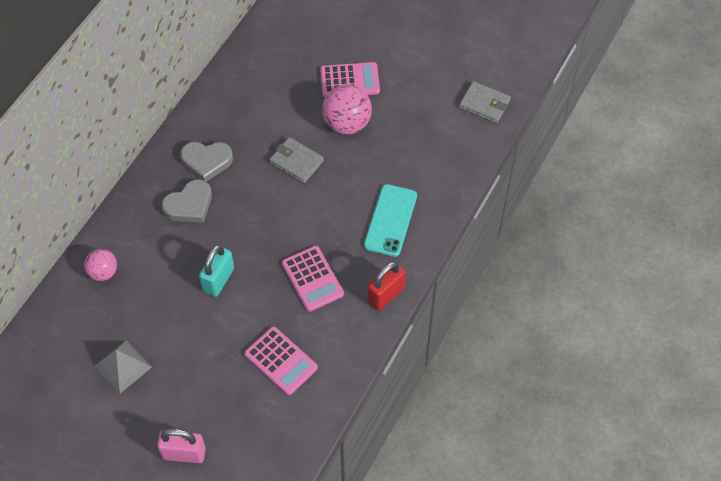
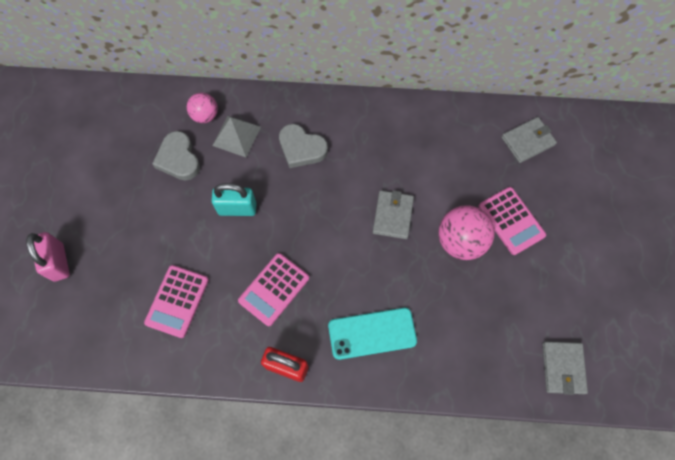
camera: 65 degrees right, 10 degrees up
(123, 366) = (123, 174): grey pyramid -> grey pyramid (236, 136)
(207, 161) = (353, 140): grey heart -> grey heart (178, 159)
(287, 36) = (527, 141): none -> grey wallet

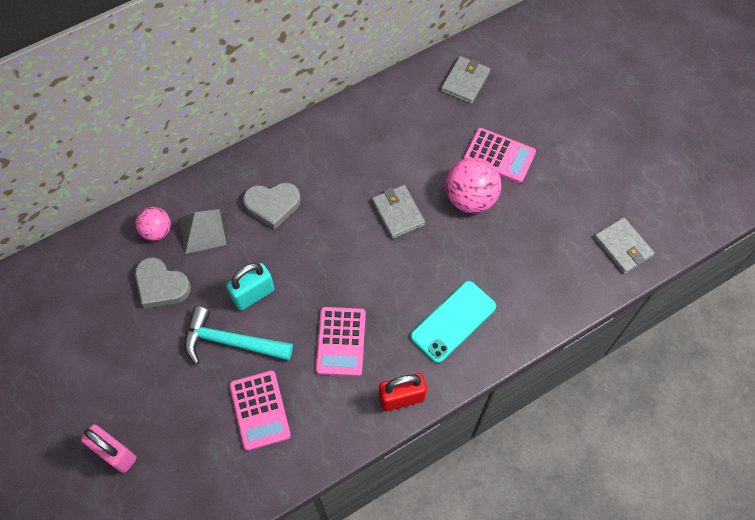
camera: 35 degrees left, 5 degrees down
(195, 234) = (231, 342): none -> turquoise hammer

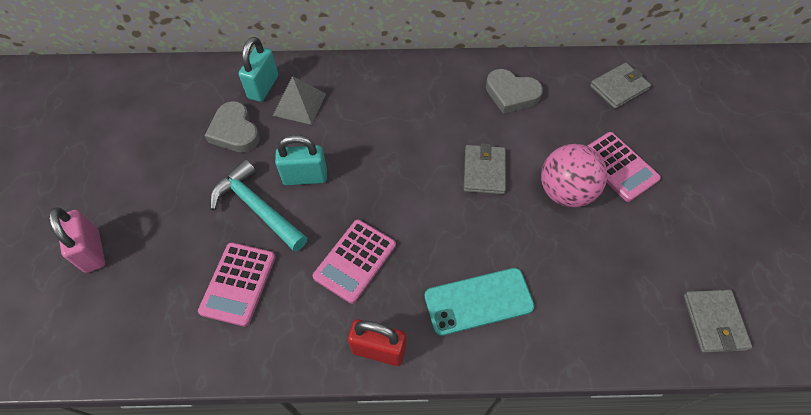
camera: 30 degrees right, 5 degrees down
(157, 231) = (263, 87): pink ball -> turquoise padlock
(272, 205) = (373, 111): grey heart -> grey heart (511, 94)

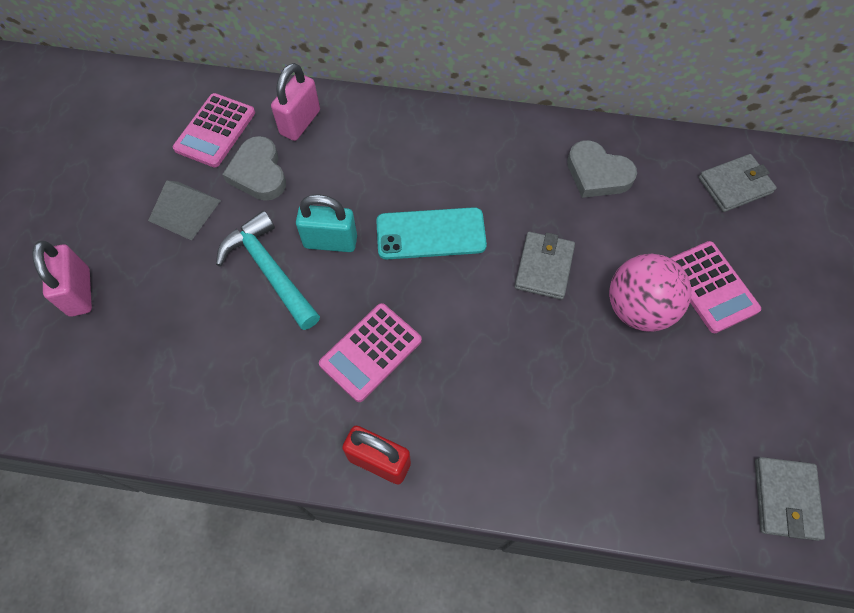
camera: 10 degrees right, 5 degrees up
(238, 284) = (234, 357): pink calculator -> pink calculator (215, 131)
(263, 87) = (300, 122): turquoise padlock -> pink padlock
(299, 104) = (339, 150): grey pyramid -> grey pyramid (184, 210)
(478, 301) = (505, 424): turquoise phone -> turquoise phone (431, 234)

